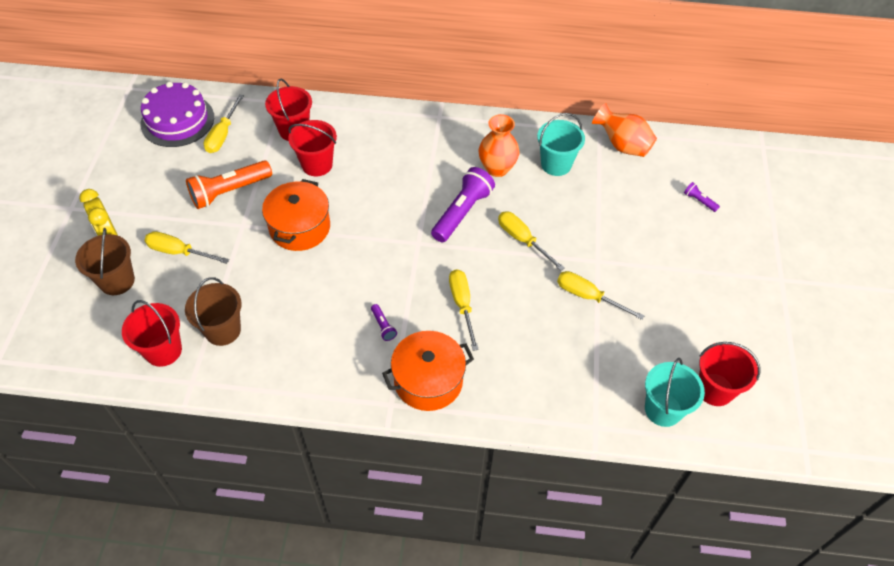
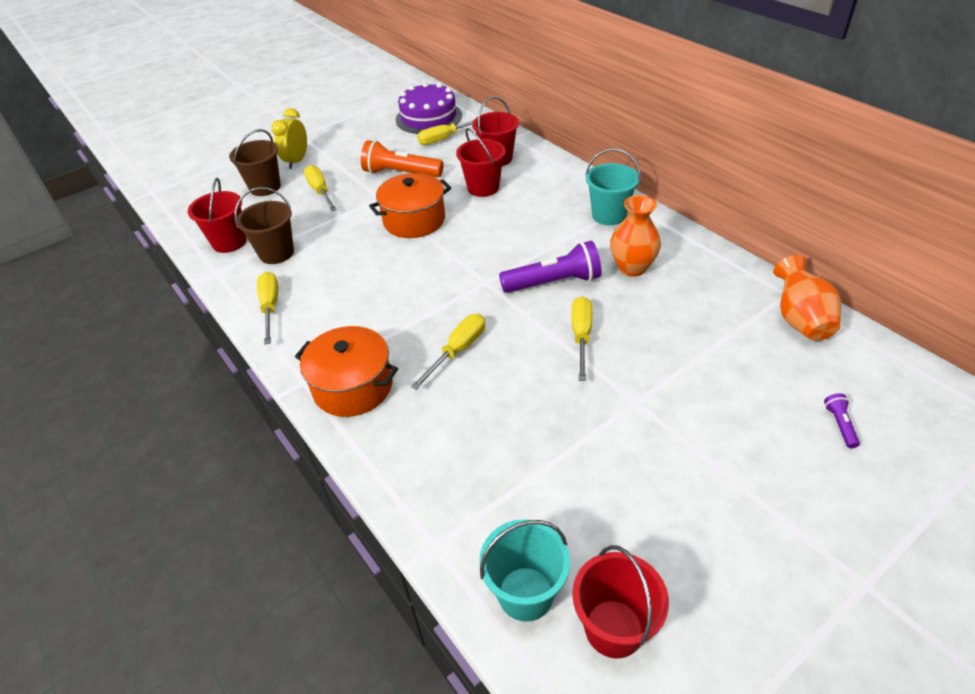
camera: 50 degrees right, 10 degrees down
(383, 326) = (377, 323): purple flashlight -> none
(556, 164) = (698, 296): turquoise bucket -> turquoise bucket (609, 215)
(588, 296) = (584, 426): yellow screwdriver -> yellow screwdriver (270, 307)

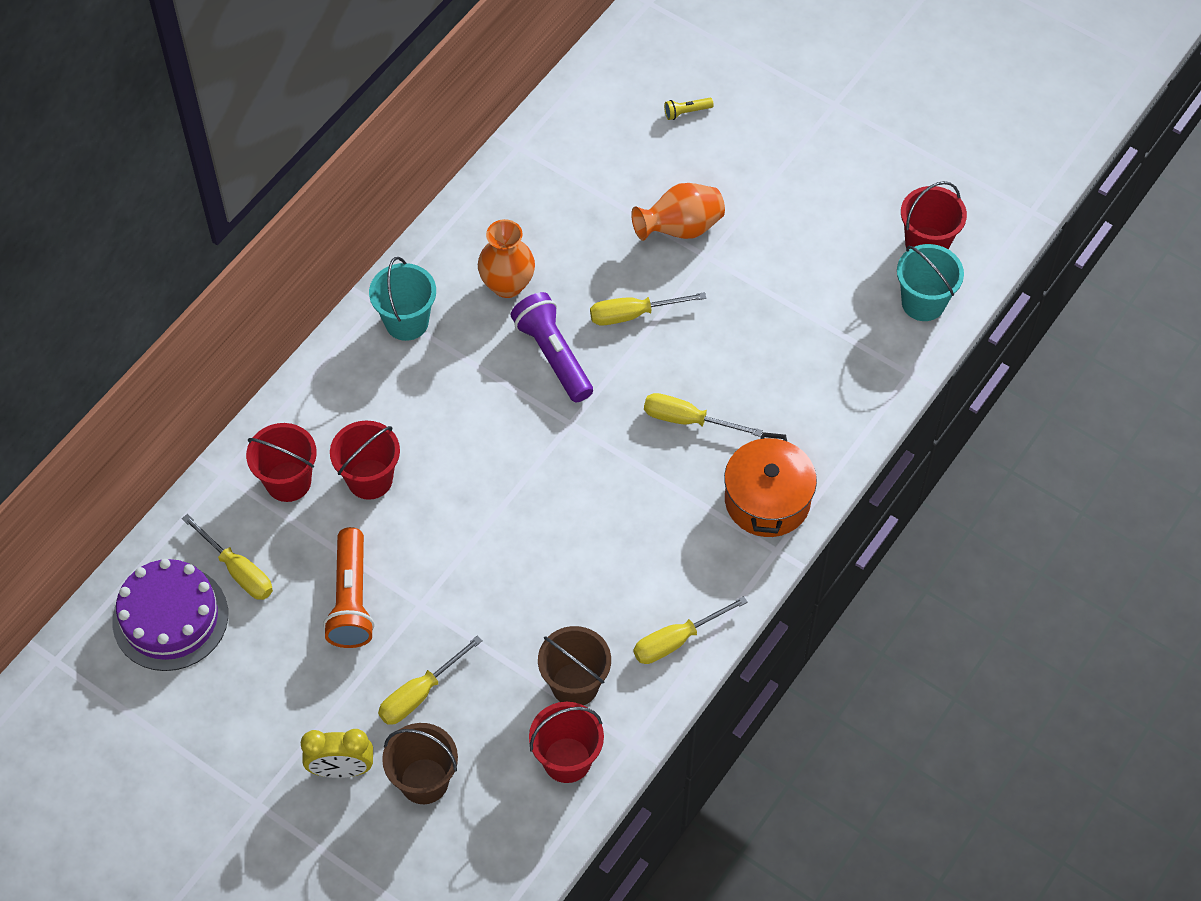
camera: 110 degrees left, 15 degrees up
(414, 220) = (465, 541): orange pot -> none
(800, 320) = (556, 137): orange vase -> orange vase (680, 228)
(839, 425) = (686, 112): purple flashlight -> yellow flashlight

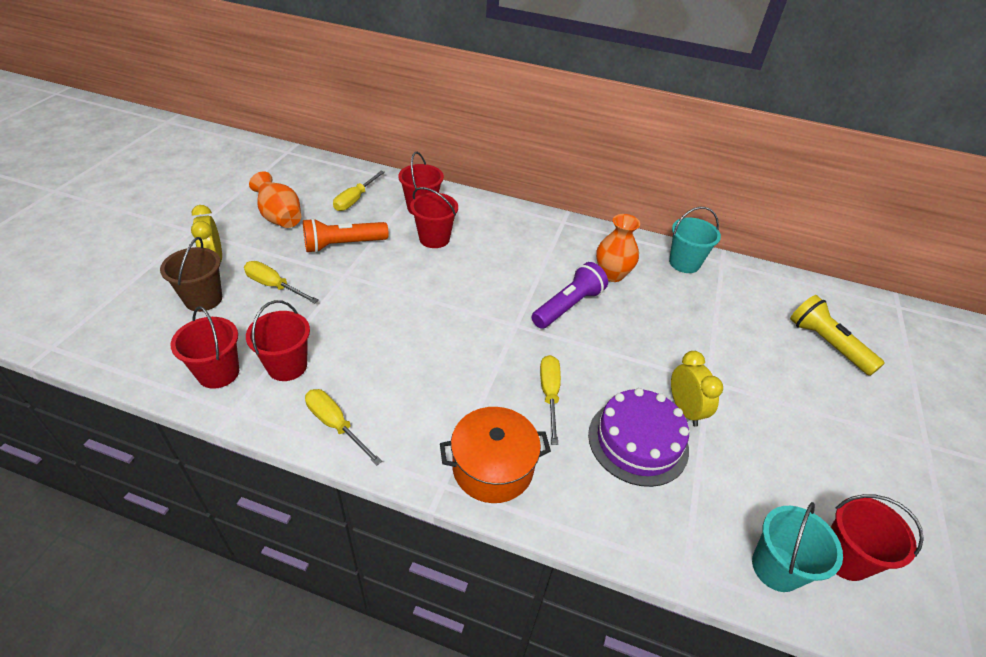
camera: 70 degrees right, 15 degrees down
(170, 618) = (319, 182): purple cake -> purple cake (638, 441)
(406, 322) = (557, 235): turquoise bucket -> turquoise bucket (684, 263)
(575, 684) = (287, 366): brown bucket -> red bucket
(633, 314) = (627, 344): yellow screwdriver -> none
(680, 228) = (722, 359): orange vase -> orange vase (280, 218)
(686, 112) = (827, 344): yellow flashlight -> yellow flashlight, size x2.24
(740, 297) = (684, 409): none -> yellow clock

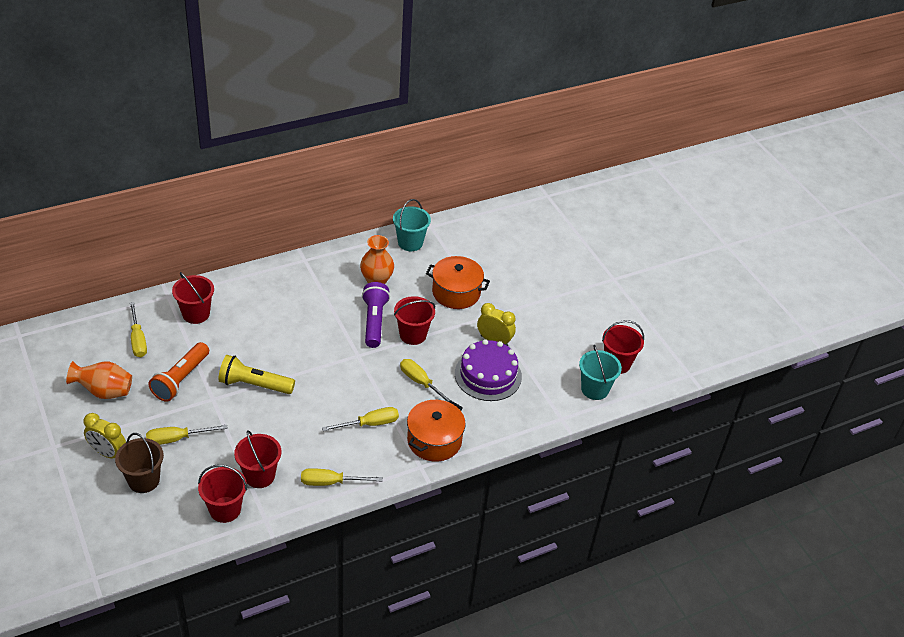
camera: 45 degrees left, 0 degrees up
(434, 238) = (236, 332): red bucket -> red bucket (413, 335)
(447, 396) = (369, 424): none -> yellow screwdriver
(688, 333) = (456, 292): none -> orange pot
(827, 344) = (530, 249): yellow flashlight -> yellow flashlight (254, 385)

